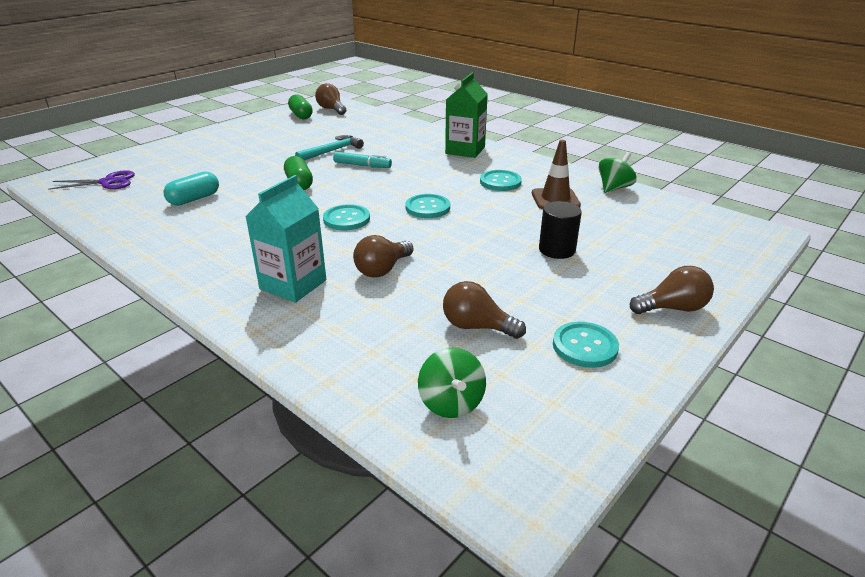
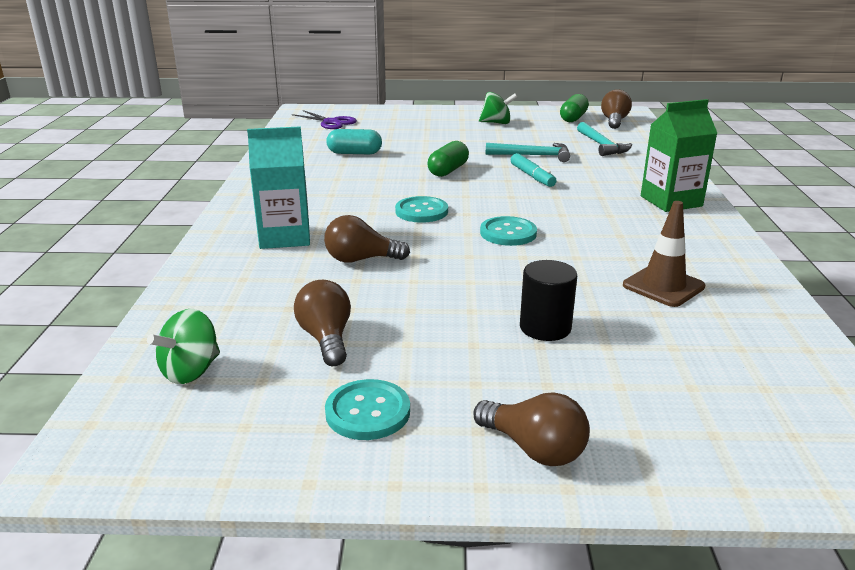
camera: 50 degrees right, 5 degrees down
(358, 129) = (601, 145): none -> turquoise hammer
(500, 182) = (638, 244): turquoise button -> none
(614, 188) = (776, 311): green spinning top -> green spinning top (496, 123)

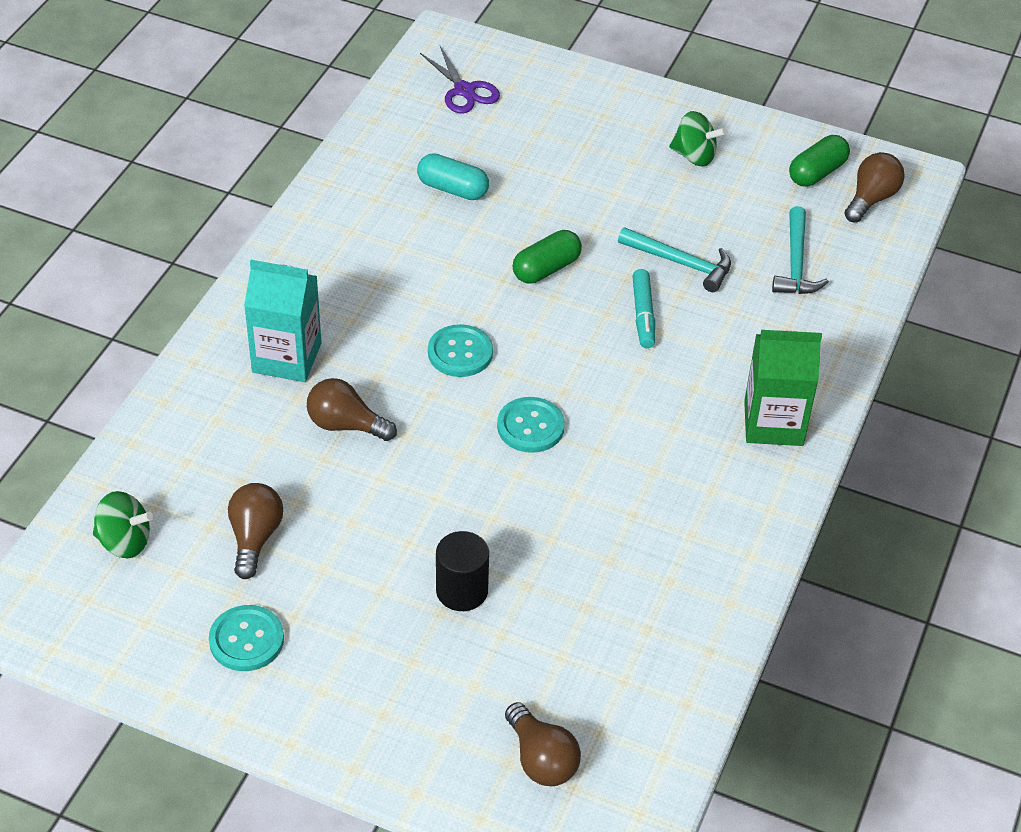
camera: 20 degrees right, 20 degrees up
(191, 371) = (125, 542): green spinning top -> green spinning top turned 135 degrees counterclockwise
(534, 449) = (353, 724): brown light bulb -> brown light bulb (541, 759)
(663, 286) = (627, 571): brown traffic cone -> none

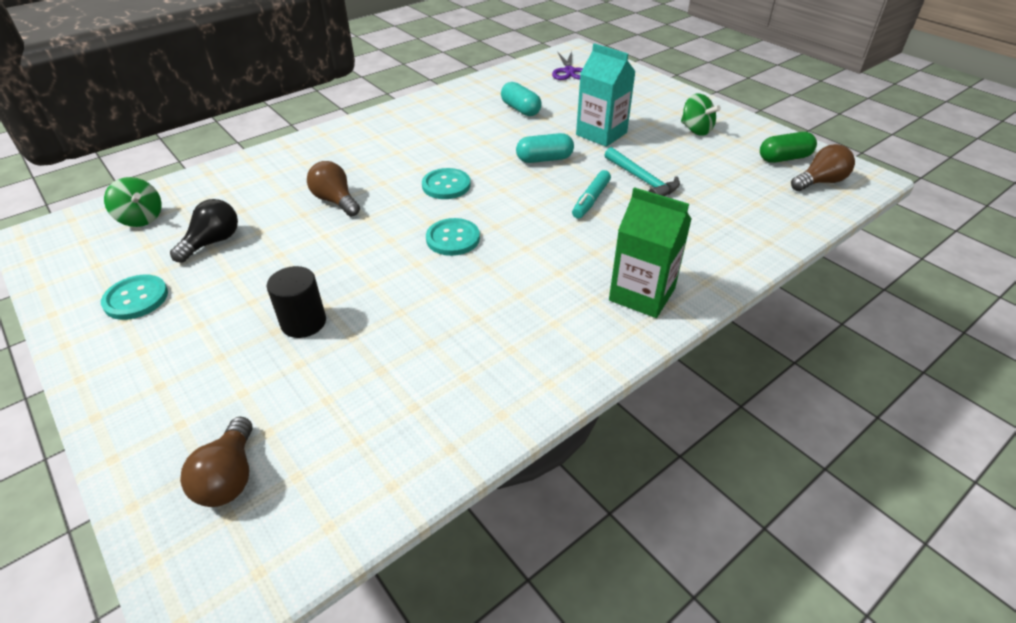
camera: 30 degrees right, 5 degrees down
(255, 538) = (213, 242): brown light bulb -> black light bulb
(287, 358) = (339, 158): turquoise carton -> turquoise carton (601, 134)
(546, 269) = (544, 159): green capsule -> turquoise capsule
(796, 263) = (732, 202): turquoise hammer -> none

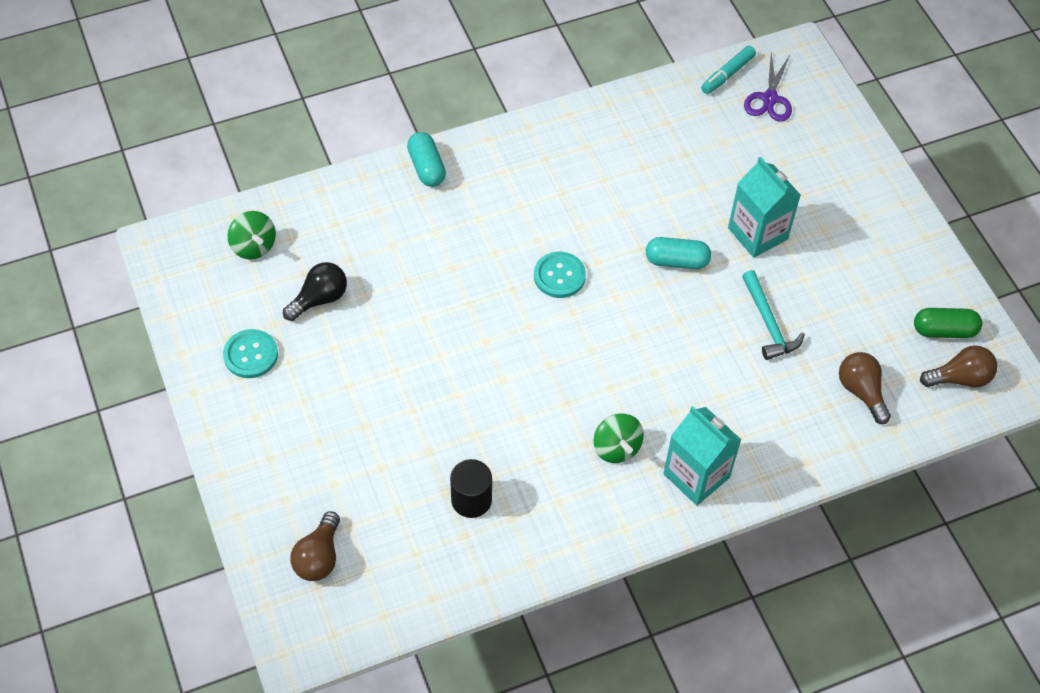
camera: 15 degrees right, 15 degrees up
(303, 322) = (390, 423): black cylinder -> black cylinder (471, 500)
(335, 201) = (443, 270): brown light bulb -> brown light bulb (861, 391)
(453, 238) = (545, 356): turquoise button -> none
(520, 109) = (681, 163): turquoise capsule -> turquoise capsule (427, 167)
(591, 200) = (701, 339): turquoise marker -> turquoise marker (727, 74)
(642, 294) = (696, 475): green carton -> turquoise carton
(696, 130) = (870, 255): green spinning top -> green spinning top (616, 448)

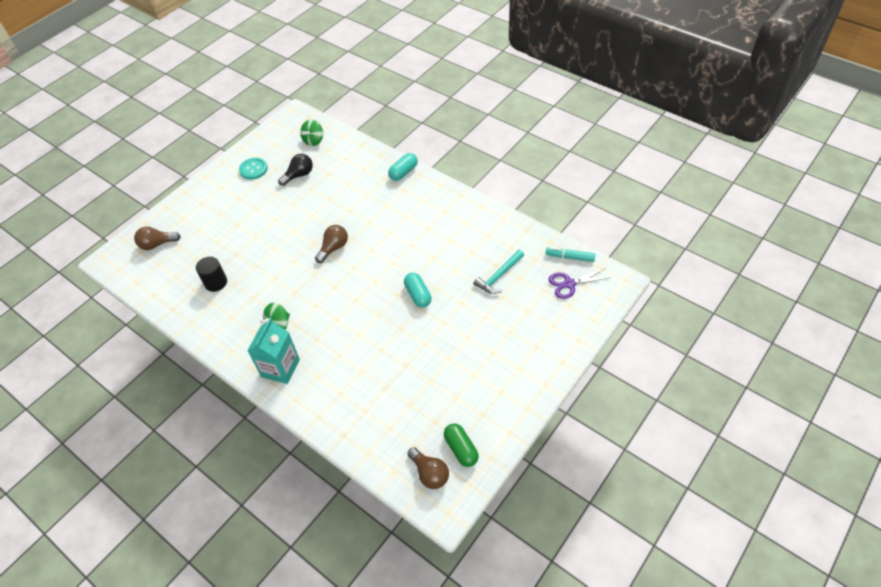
camera: 65 degrees right, 5 degrees down
(319, 299) = (299, 175): black light bulb -> black light bulb turned 60 degrees counterclockwise
(559, 276) = (373, 252): turquoise button -> none
(757, 233) = (464, 322): turquoise carton -> none
(768, 323) = (404, 355): turquoise hammer -> turquoise hammer (499, 276)
(861, 391) = (385, 423): brown light bulb -> brown light bulb (333, 248)

